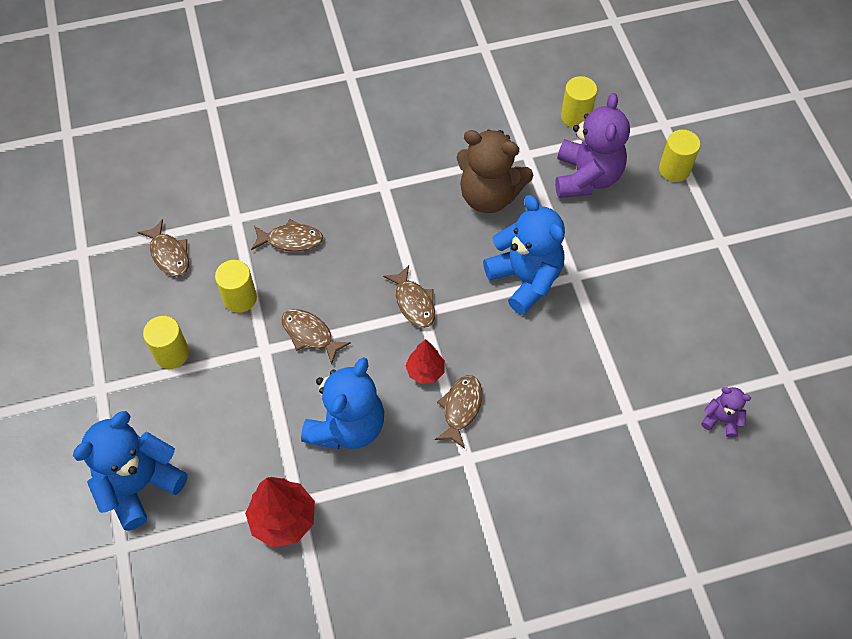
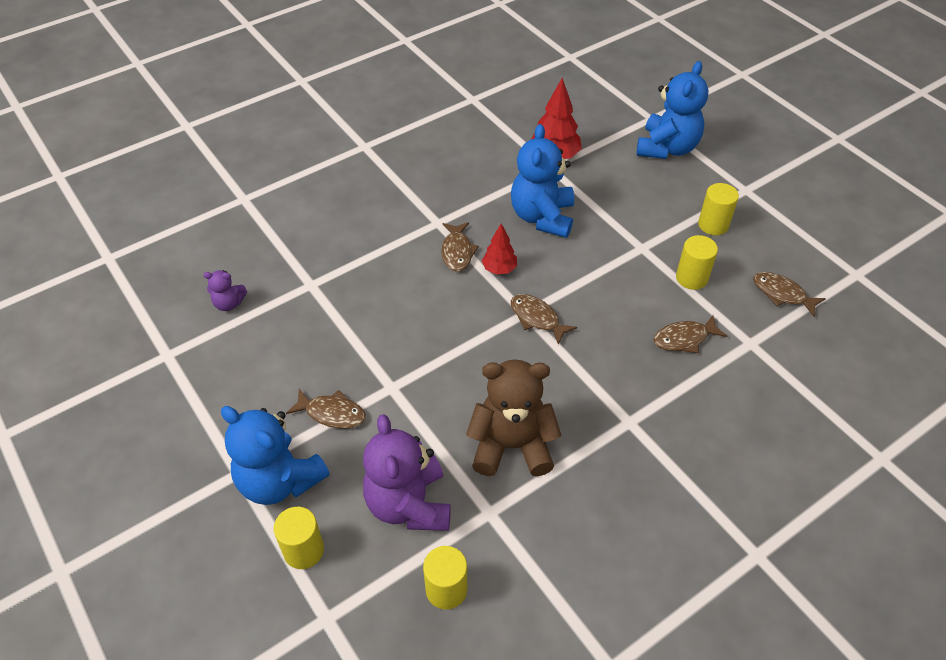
camera: 160 degrees right, 10 degrees down
(310, 334) = (612, 268): brown fish -> brown fish (332, 413)
(525, 279) = (440, 370): blue teddy bear -> blue teddy bear (279, 480)

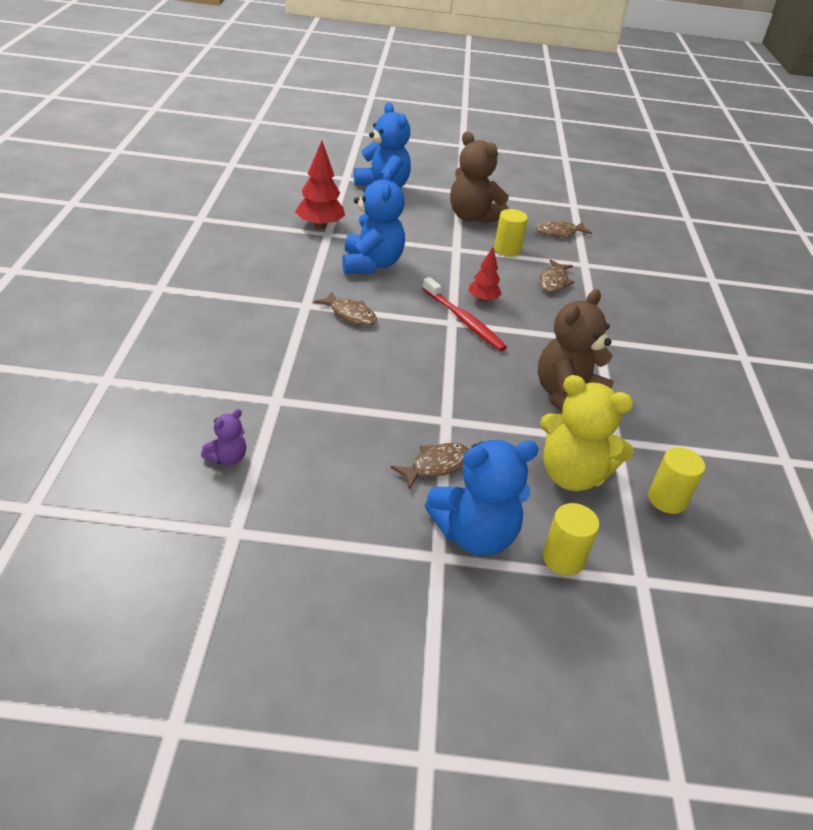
camera: 55 degrees left, 10 degrees down
(409, 504) = (572, 475): purple teddy bear -> yellow teddy bear
(499, 269) = (395, 308): red tree -> red tree (483, 299)
(537, 318) = (464, 321): brown fish -> red toothbrush
(542, 217) = (371, 264): blue teddy bear -> blue teddy bear turned 135 degrees counterclockwise
(713, 225) = (473, 217): yellow cylinder -> brown teddy bear

